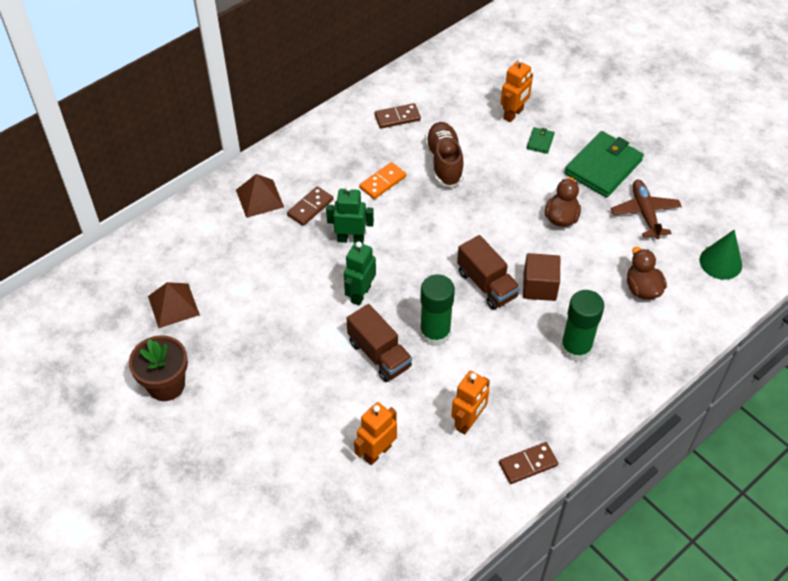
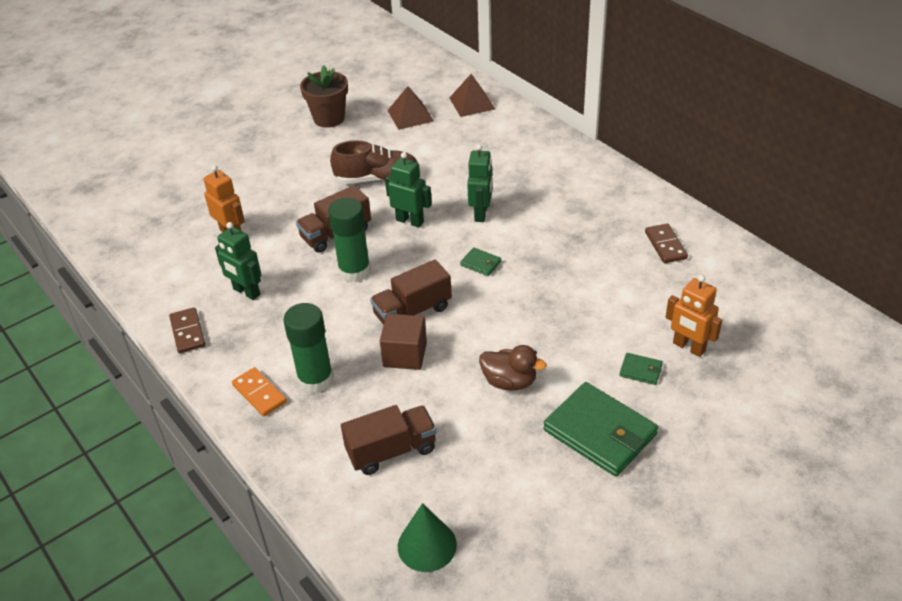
camera: 95 degrees right, 10 degrees down
(259, 198) = (536, 154): brown pyramid -> brown pyramid (472, 103)
(310, 207) = (524, 186): brown domino -> none
(383, 182) = (561, 235): orange domino -> orange domino (259, 394)
(422, 238) = (481, 263): none -> green wallet
(444, 162) = (596, 282): brown shoe -> brown shoe (377, 179)
(468, 422) = (246, 292): orange robot -> green robot
(642, 288) = (391, 451): brown duck -> brown truck
(645, 213) = (517, 469): brown plane -> none

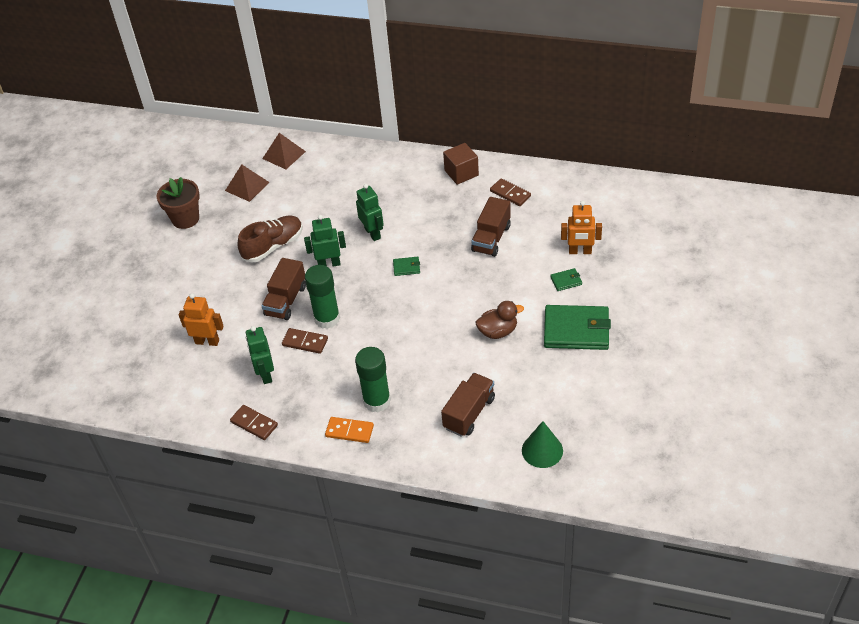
camera: 35 degrees left, 5 degrees up
(246, 292) = (265, 374): green robot -> green robot turned 75 degrees clockwise
(311, 282) = (305, 342): none -> brown domino
(405, 355) = (418, 352): brown cube -> brown cube (461, 173)
(412, 311) = (394, 323): brown truck -> brown truck (491, 238)

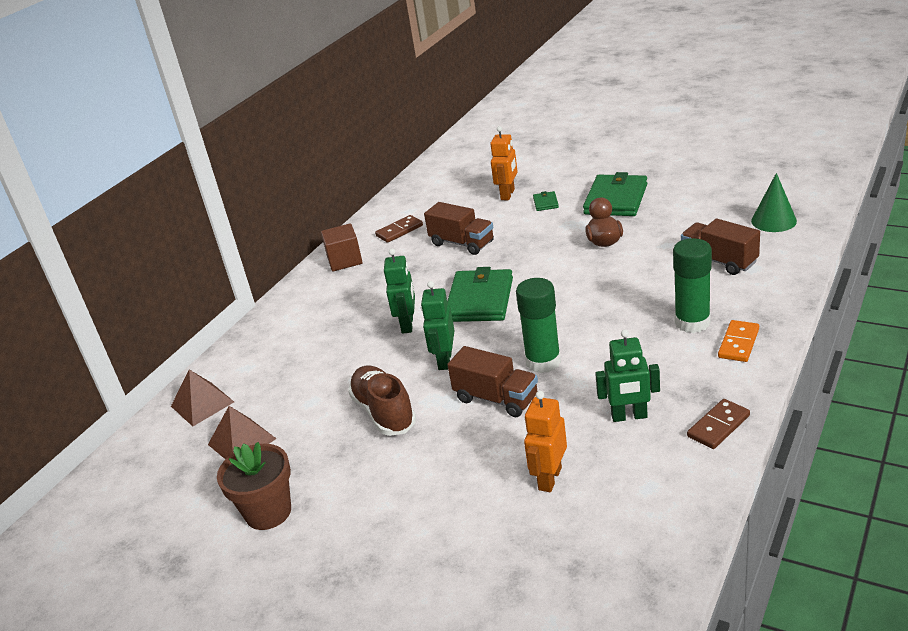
camera: 75 degrees left, 15 degrees down
(305, 342) = (579, 380): brown domino -> none
(373, 233) = (407, 325): green robot -> green robot turned 105 degrees clockwise
(406, 267) = (480, 300): green wallet -> green wallet, size x2.30

